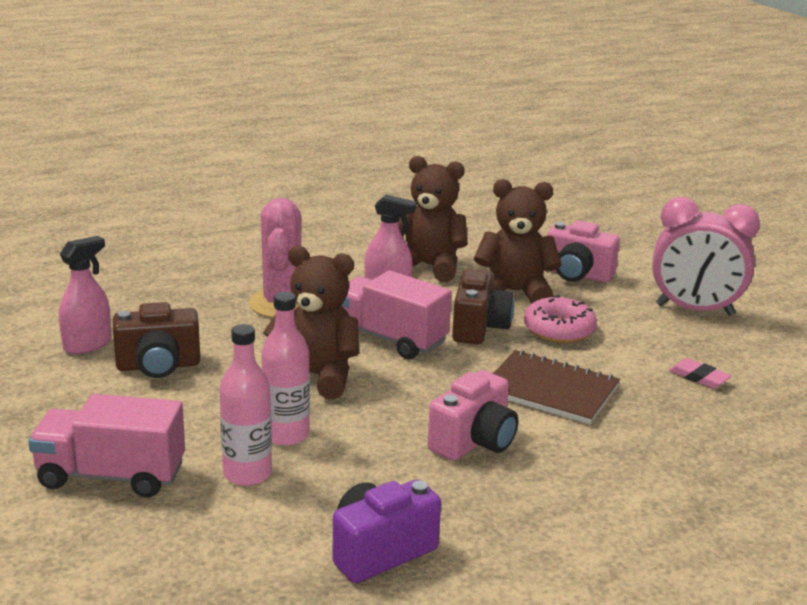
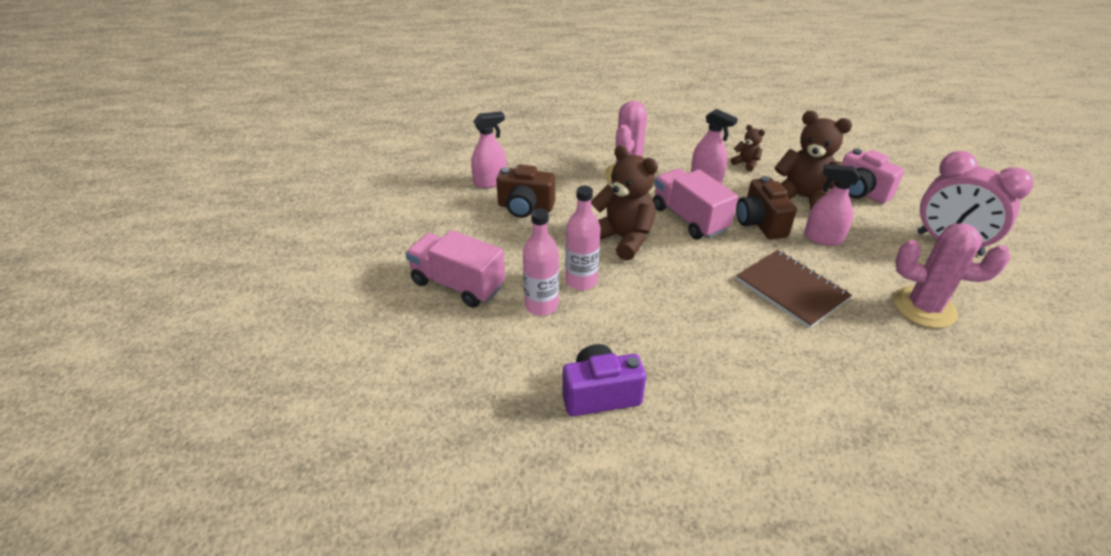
camera: 25 degrees right, 15 degrees up
(428, 266) = (746, 164): brown teddy bear -> brown teddy bear, size x0.48
(474, 442) = (711, 321): pink camera -> none
(479, 328) = (760, 223): brown camera -> brown camera turned 135 degrees clockwise
(559, 330) = (823, 238): pink donut -> pink spray bottle
(699, 377) = (924, 307): pink eraser -> pink cactus

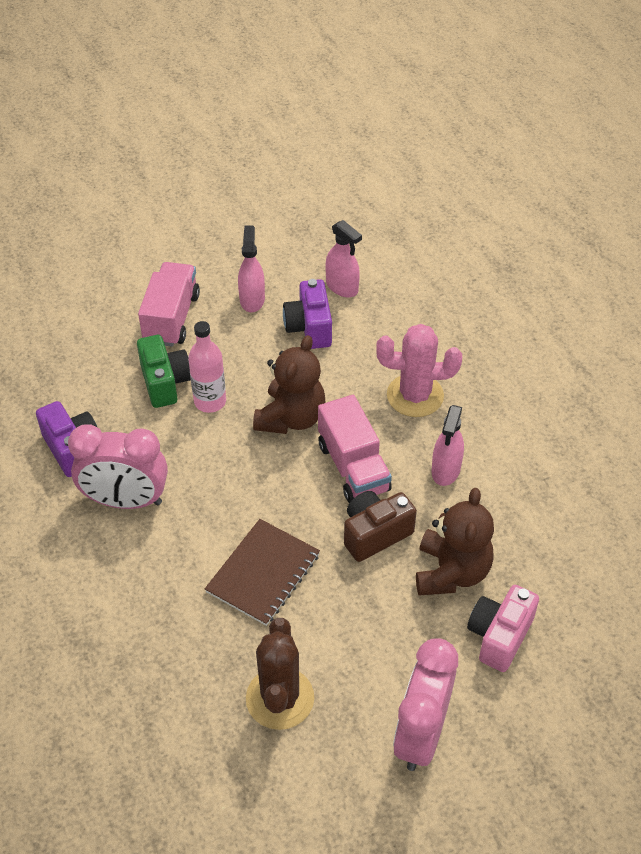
camera: 70 degrees right, 10 degrees up
(525, 207) = (309, 328): brown camera -> purple camera
(541, 305) = (165, 382): pink bottle -> green camera
(686, 364) = (126, 501): none -> pink clock
(689, 219) = (353, 467): pink truck -> pink truck turned 120 degrees clockwise
(746, 164) = (505, 506): brown teddy bear -> none
(823, 238) = (372, 598): pink spray bottle -> pink spray bottle (252, 299)
(924, 307) = (280, 698): pink cactus -> brown cactus

